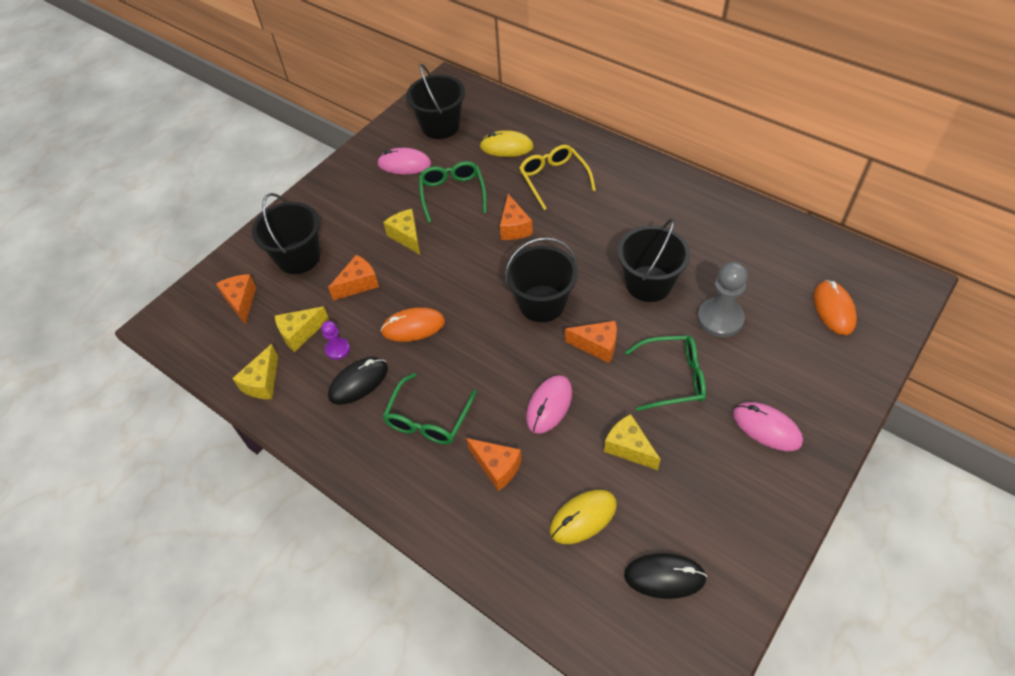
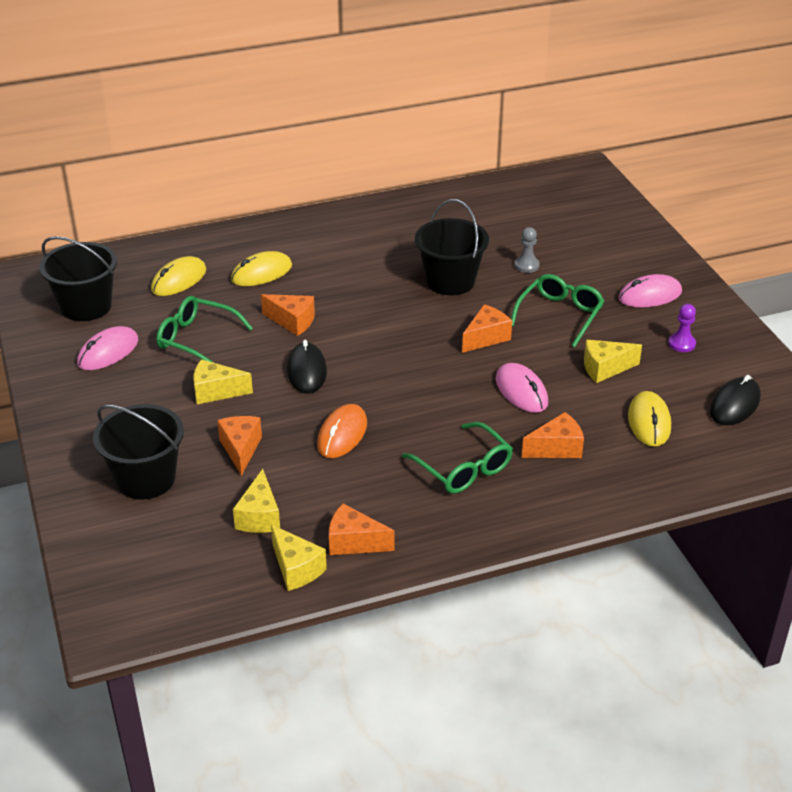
camera: 60 degrees left, 15 degrees down
(241, 301) = (157, 547): orange cheese -> orange cheese (354, 542)
(337, 349) = (312, 497): purple pawn -> purple pawn (681, 344)
(358, 382) = (372, 498): black mouse -> black mouse (306, 371)
(542, 303) = (405, 346): black bucket -> none
(553, 179) = (261, 273): yellow glasses -> yellow mouse
(720, 319) = (526, 265): grey pawn -> grey pawn, size x0.55
(833, 309) = (574, 213): orange mouse -> none

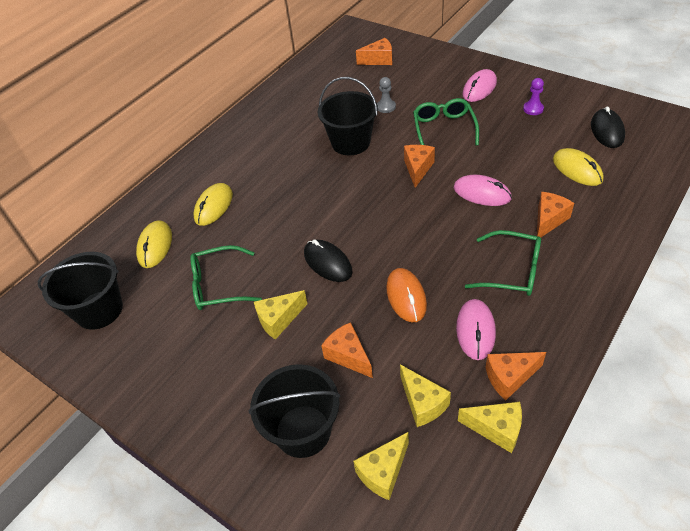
camera: 30 degrees left, 10 degrees up
(108, 352) = (158, 338): pink mouse -> pink mouse (475, 330)
(292, 321) = (276, 230): orange cheese -> orange cheese (379, 60)
(605, 368) = (511, 149): yellow cheese -> yellow cheese (383, 472)

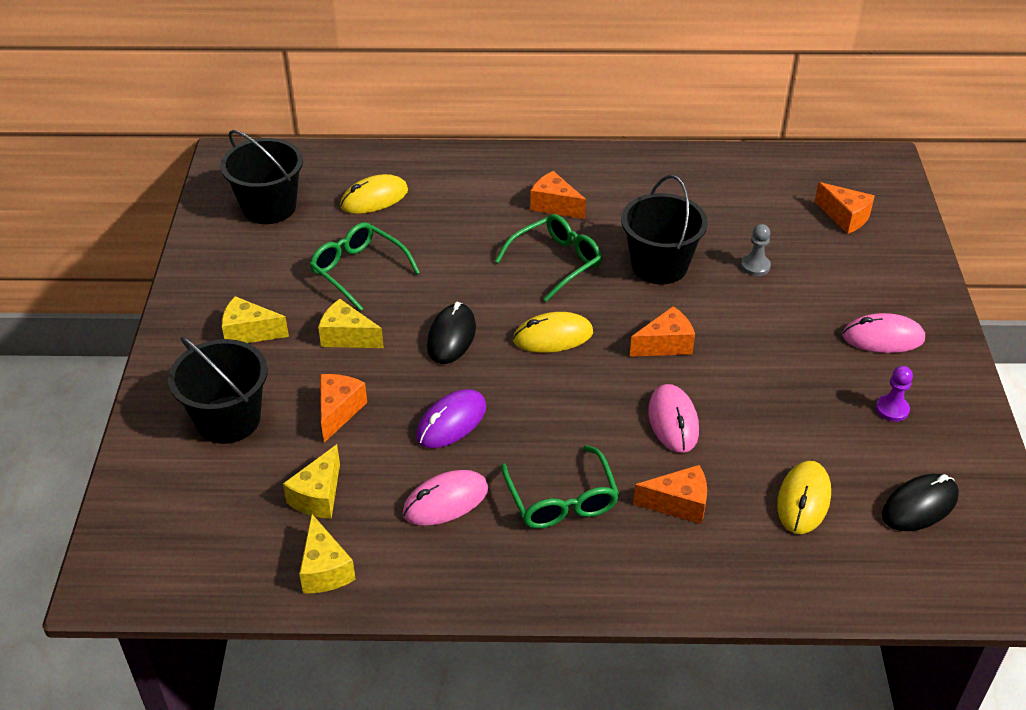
camera: 50 degrees right, 5 degrees down
(213, 206) = (462, 209): yellow mouse -> yellow mouse (553, 337)
(383, 472) = (219, 500): yellow cheese -> yellow cheese (249, 332)
(406, 296) = (451, 422): orange mouse -> purple mouse
(444, 129) = (764, 337): green glasses -> green glasses (556, 262)
(509, 377) = (400, 556): orange cheese -> orange cheese (554, 206)

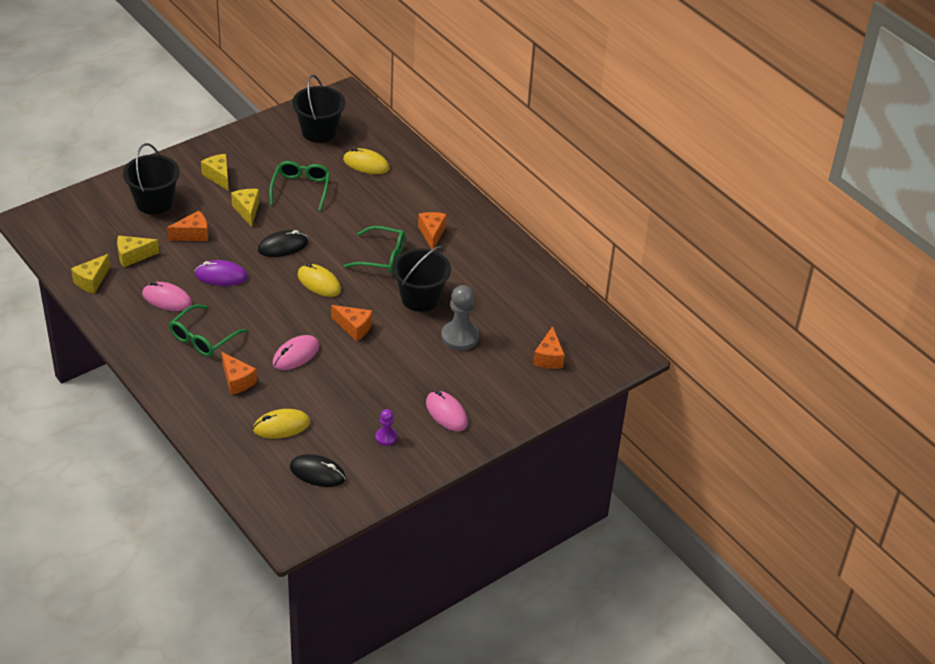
camera: 50 degrees right, 0 degrees up
(755, 266) = (460, 337): grey pawn -> grey pawn, size x1.83

